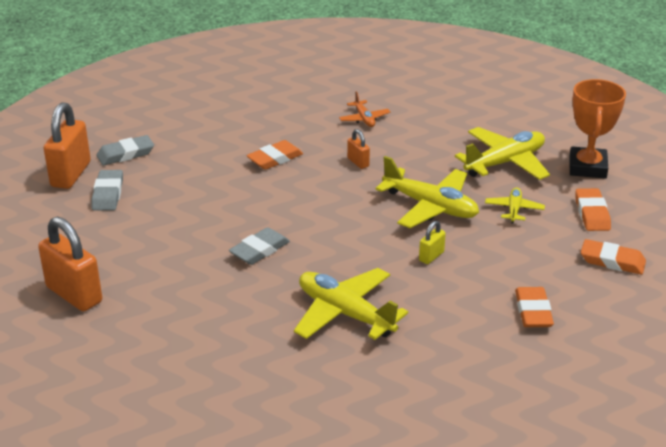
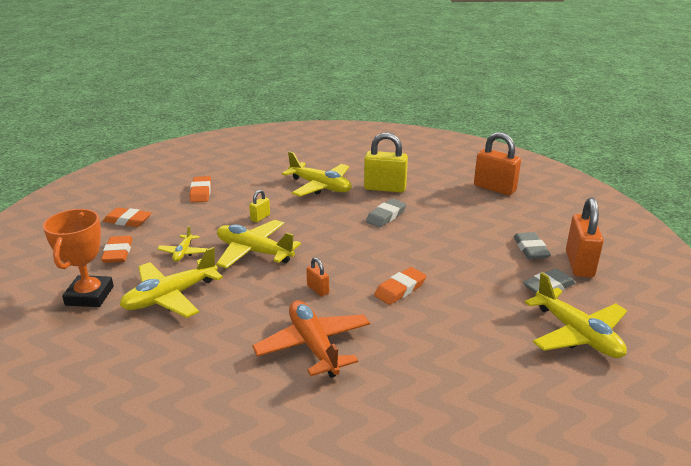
camera: 175 degrees right, 5 degrees down
(137, 116) = (577, 334): none -> yellow plane
(243, 304) = (385, 188): none -> yellow padlock
(364, 119) = (313, 346): orange plane -> orange plane, size x1.94

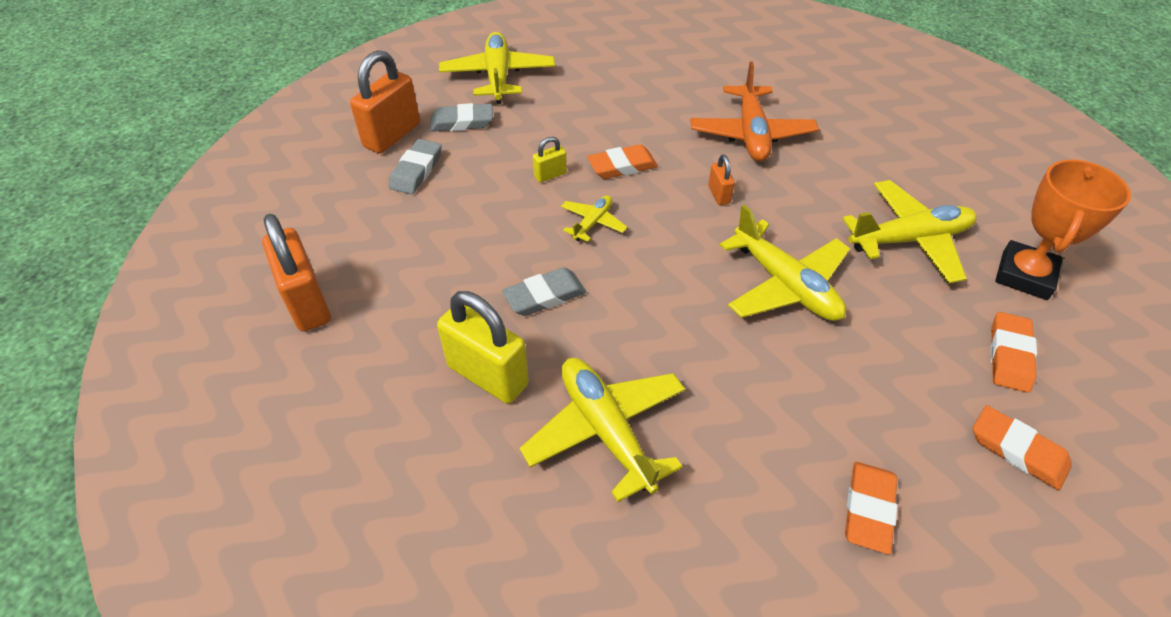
camera: 155 degrees left, 20 degrees up
(183, 252) = (897, 319): yellow plane -> yellow plane (592, 223)
(260, 218) = (757, 367): yellow padlock -> yellow padlock (550, 175)

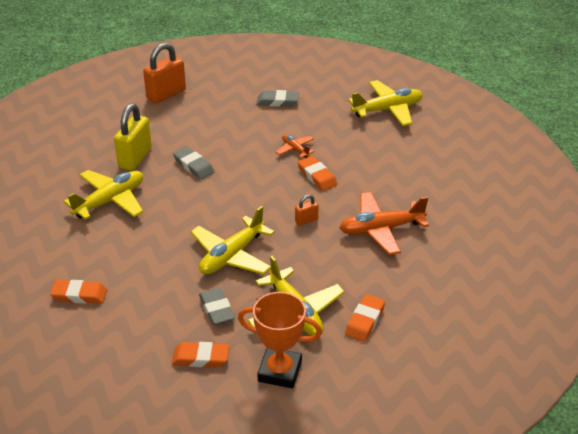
camera: 75 degrees right, 10 degrees down
(392, 135) = (305, 85): orange padlock -> none
(462, 122) = (330, 106): grey eraser -> grey eraser (216, 309)
(550, 175) = (295, 149): yellow padlock -> orange plane
(592, 223) = (258, 173): yellow plane -> none
(1017, 450) = (127, 356): orange eraser -> orange eraser (365, 321)

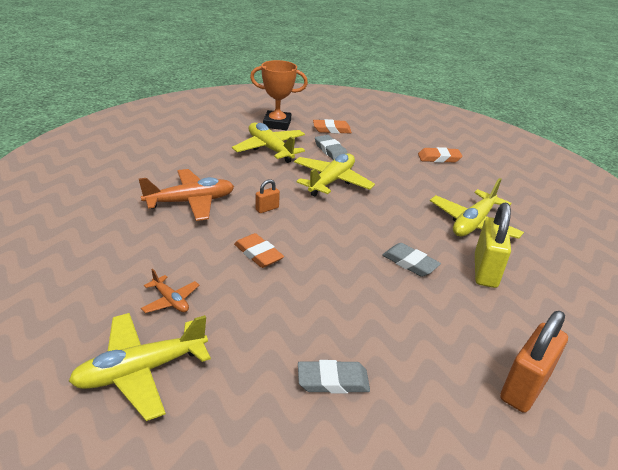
camera: 170 degrees right, 5 degrees down
(295, 149) = (289, 289): orange plane -> orange plane (170, 300)
(365, 321) = (216, 144): orange eraser -> none

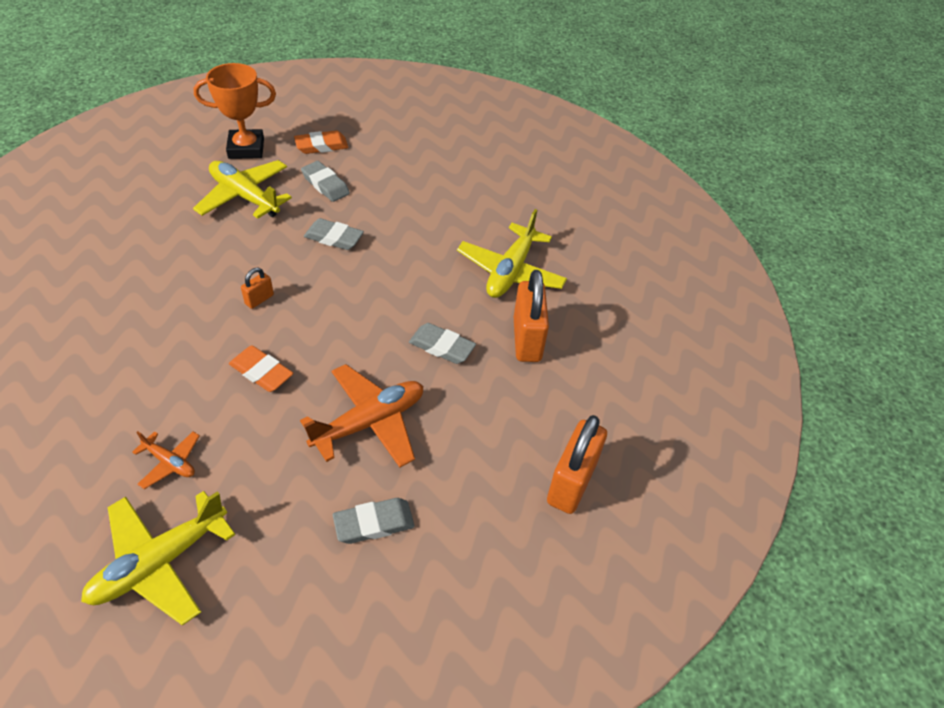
camera: 15 degrees left, 15 degrees up
(190, 202) = (159, 308): orange plane -> orange plane (369, 422)
(331, 181) = (334, 238): yellow plane -> grey eraser
(439, 158) = (464, 172): orange eraser -> none
(485, 271) = (527, 340): yellow padlock -> orange padlock

